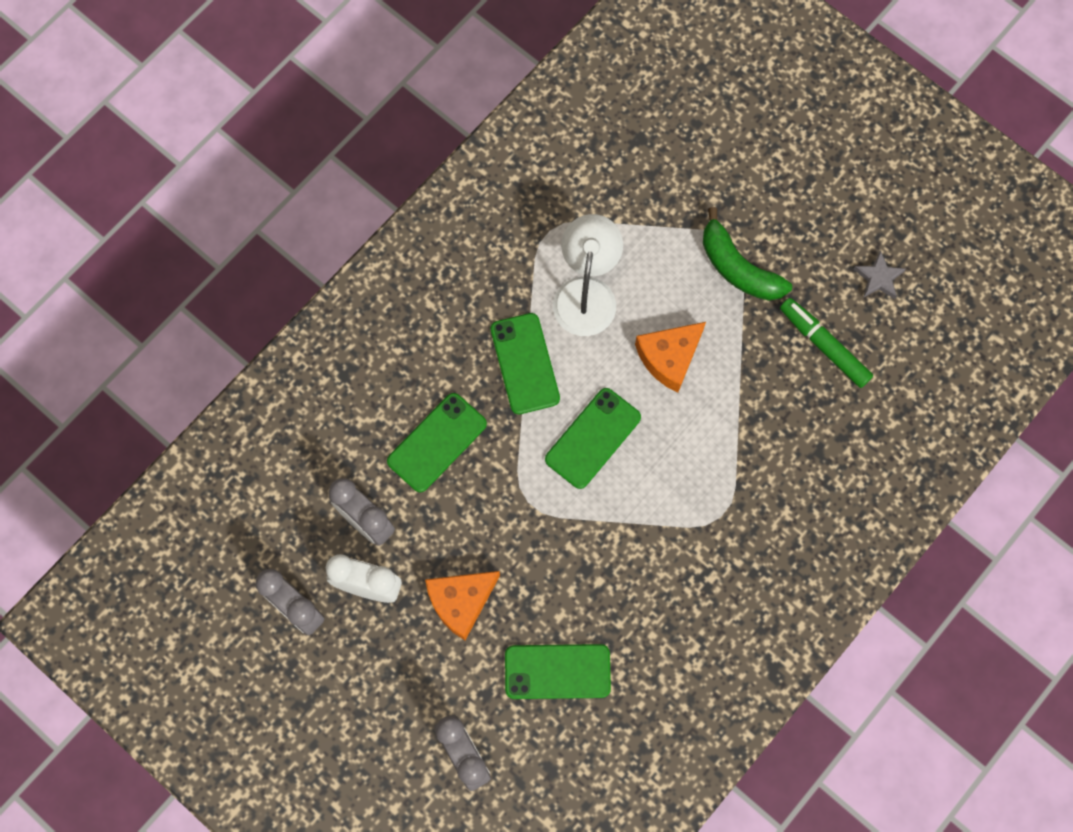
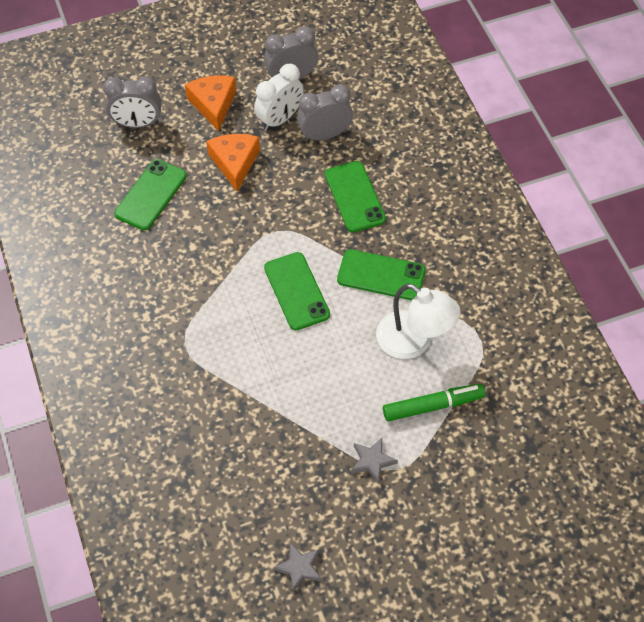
camera: 120 degrees right, 15 degrees down
(669, 357) = (327, 372): orange cheese -> orange cheese (213, 104)
(738, 268) = (372, 461): green banana -> grey star
(824, 346) = (267, 490): green marker -> green marker (432, 406)

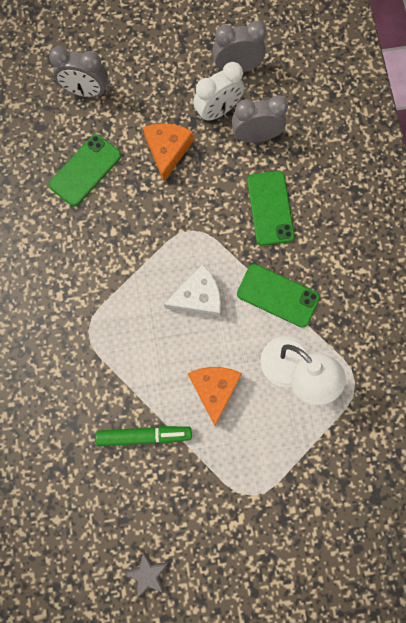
camera: 10 degrees right, 20 degrees up
(213, 104) = (159, 84): orange cheese -> orange cheese (214, 389)
(296, 291) = (198, 297): green phone -> white cheese
(372, 461) = (232, 483): grey star -> none
(432, 406) = (297, 439): green marker -> green marker (144, 435)

